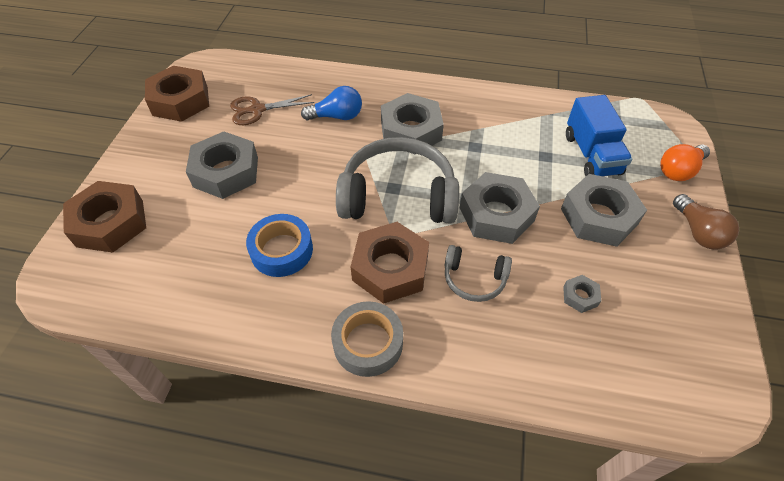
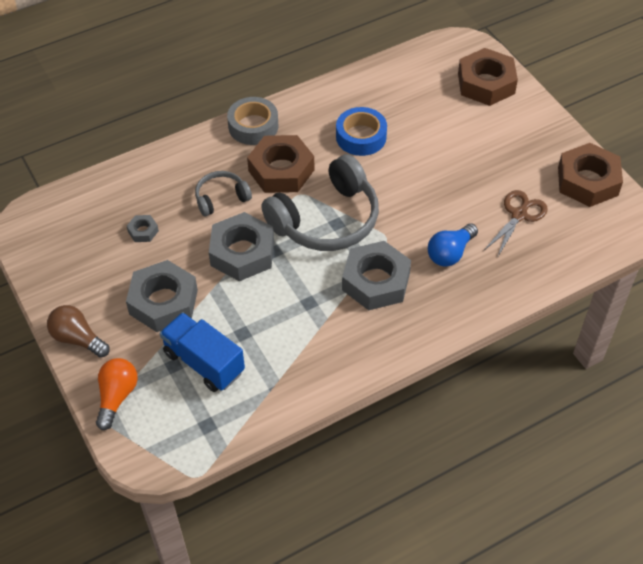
camera: 140 degrees right, 0 degrees up
(226, 172) = (467, 156): grey nut -> none

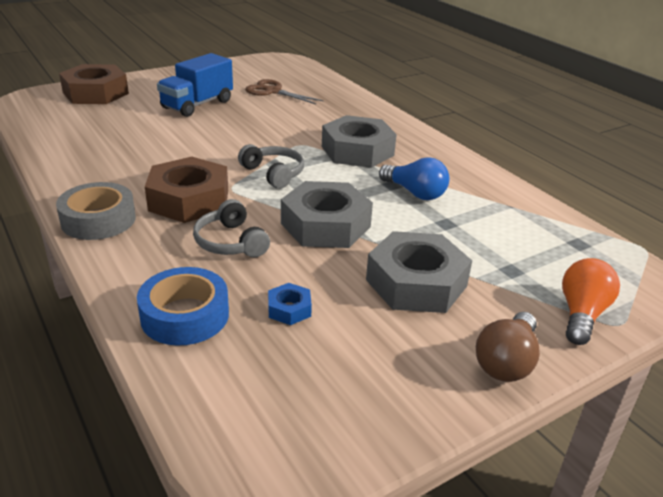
camera: 95 degrees left, 20 degrees down
(117, 396) = (581, 314): orange light bulb -> orange light bulb turned 105 degrees clockwise
(143, 231) = (289, 309): grey nut -> blue nut
(204, 362) = (497, 248): blue truck -> blue truck (197, 104)
(326, 220) = (274, 173): grey headphones -> grey headphones, size x0.50
(361, 137) = (148, 152): blue tape -> blue tape (185, 315)
(450, 253) = (318, 118): blue light bulb -> blue light bulb (415, 193)
(587, 181) = (237, 67): brown nut -> none

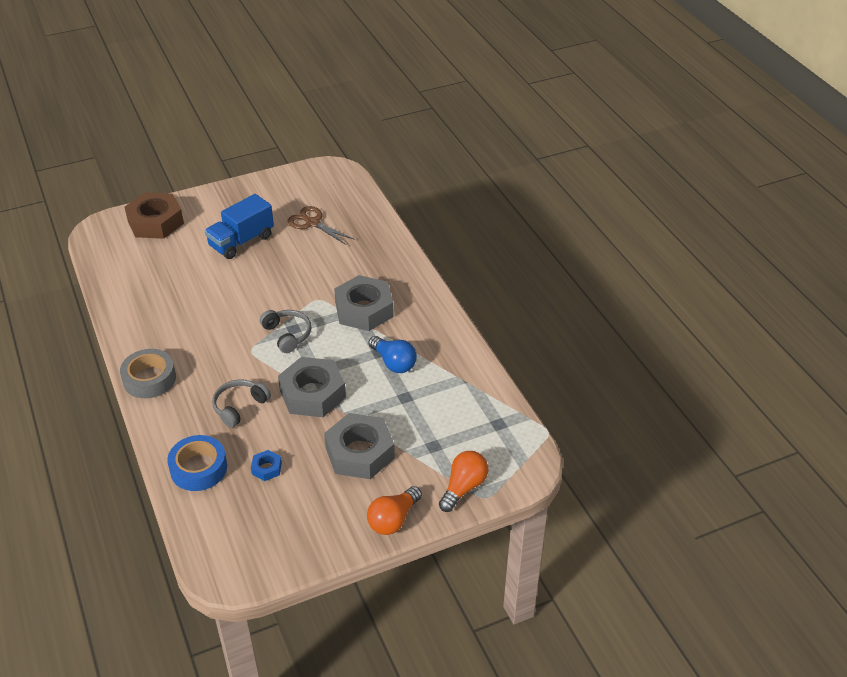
camera: 10 degrees right, 10 degrees up
(189, 200) = (217, 361): brown nut -> none
(230, 242) = (239, 406): grey headphones -> grey headphones turned 60 degrees clockwise
(506, 362) = (393, 520): brown light bulb -> orange light bulb

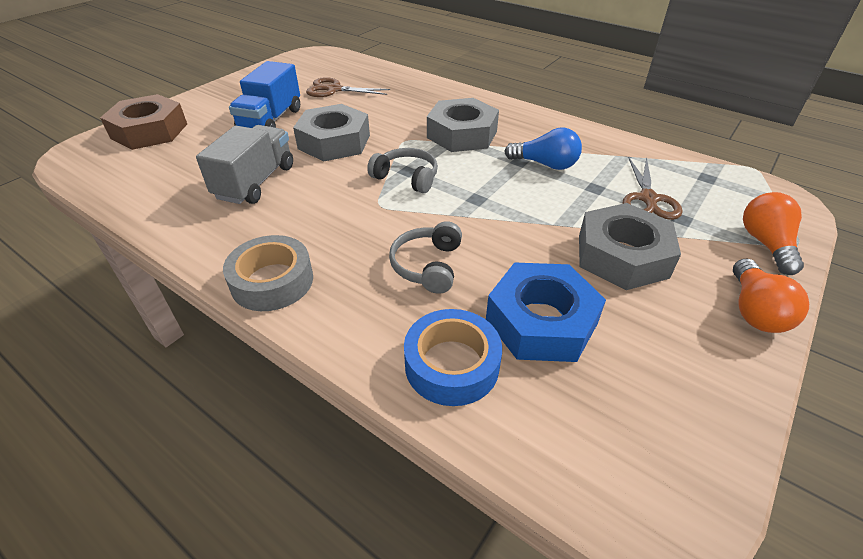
camera: 30 degrees left, 0 degrees up
(191, 299) = (255, 182): none -> grey truck
(266, 468) = (541, 321): blue nut -> blue nut, size x2.24
(312, 393) = (498, 220): grey nut -> grey nut (334, 142)
(430, 422) = (648, 199): none -> brown scissors

